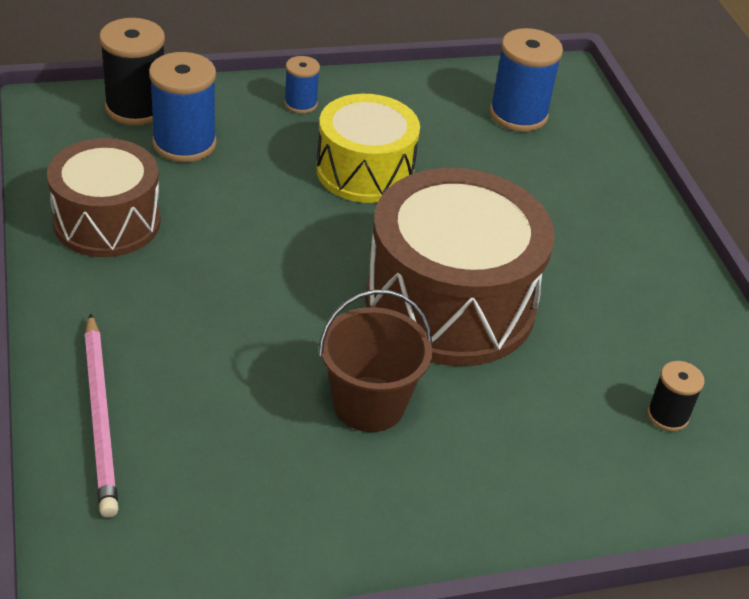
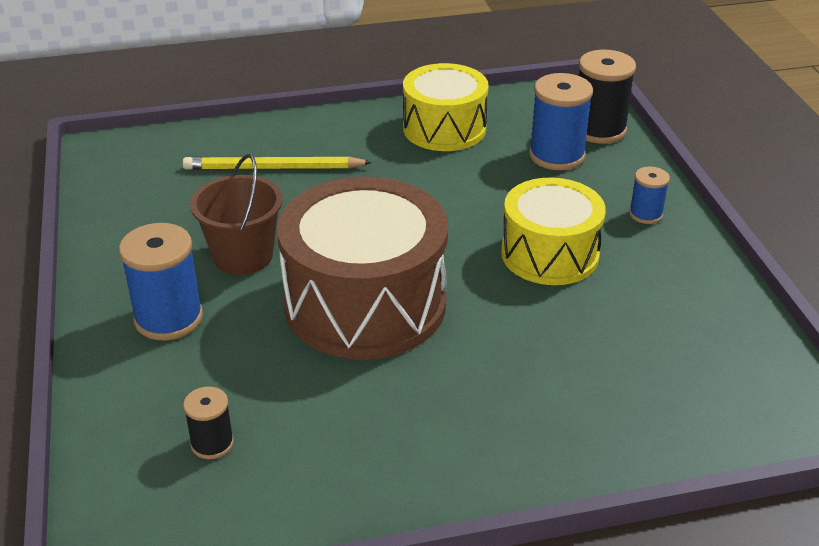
camera: 95 degrees right, 5 degrees down
(100, 416) = (241, 142): pink pencil -> none
(107, 221) = (444, 128): brown drum -> yellow drum
(175, 380) = (273, 168): none -> yellow pencil
(518, 115) = (698, 369): blue spool -> blue spool (168, 318)

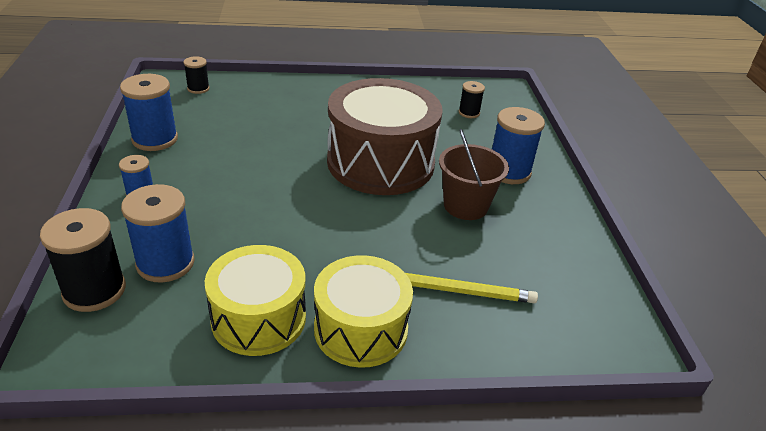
camera: 175 degrees left, 0 degrees up
(549, 254) = (239, 175): yellow drum -> yellow drum (360, 329)
(704, 290) = (155, 139): none -> blue spool
(740, 411) = (198, 89): none -> black spool

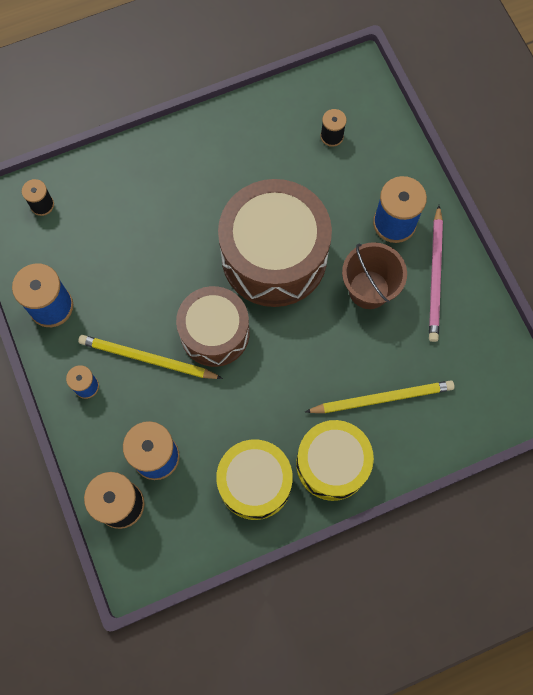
camera: 15 degrees left, 35 degrees up
(214, 192) = (147, 359): none -> yellow pencil
(292, 193) = (214, 333): none -> brown drum
(540, 214) = (435, 276): none -> pink pencil

